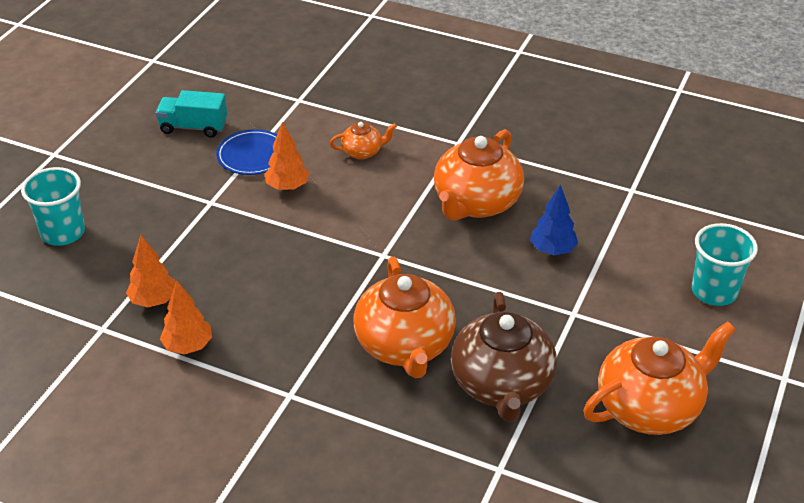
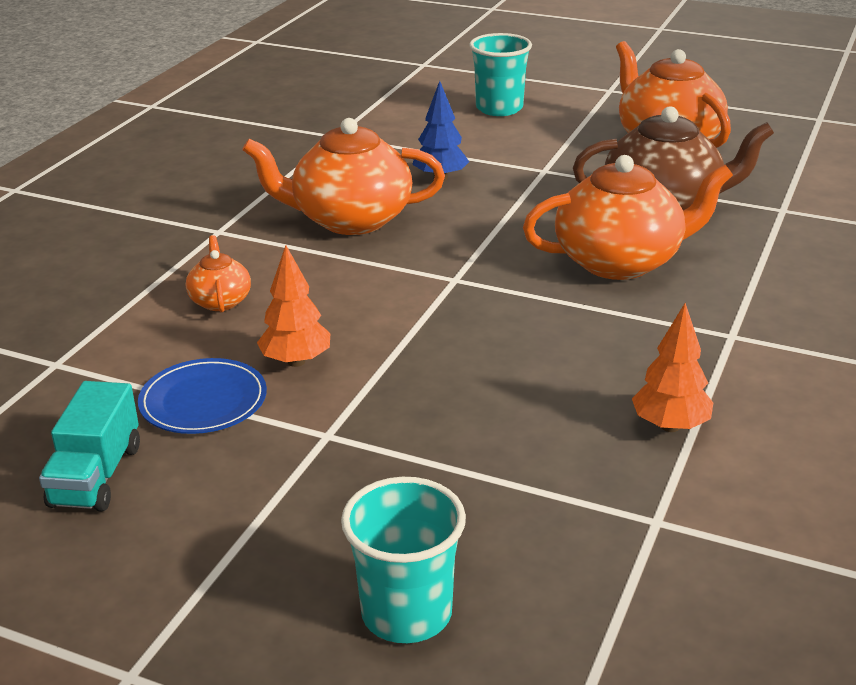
camera: 90 degrees left, 10 degrees down
(153, 301) = (579, 471): orange tree -> none
(476, 203) = (350, 220): orange teapot -> orange teapot turned 150 degrees clockwise

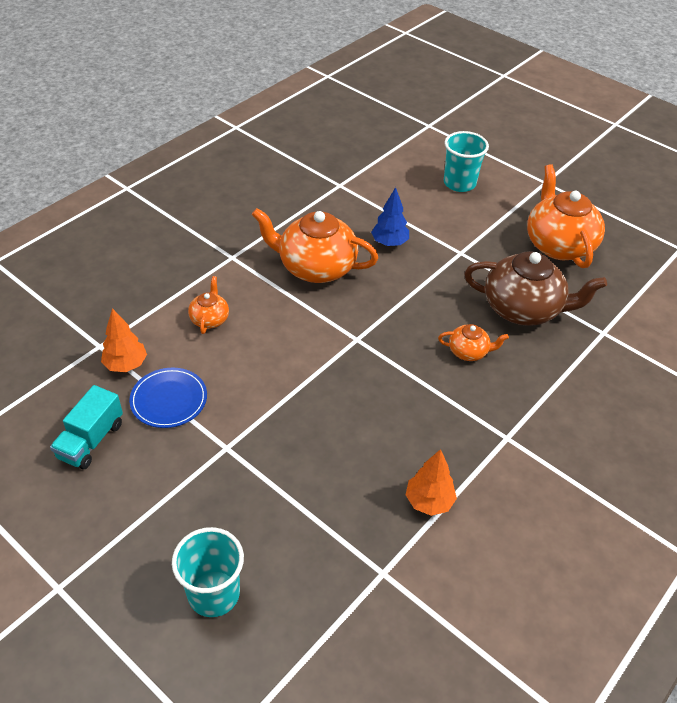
camera: 15 degrees right, 15 degrees up
(296, 361) = (233, 383): orange tree -> orange tree (126, 365)
(620, 261) = (468, 352): orange teapot -> orange teapot, size x0.48

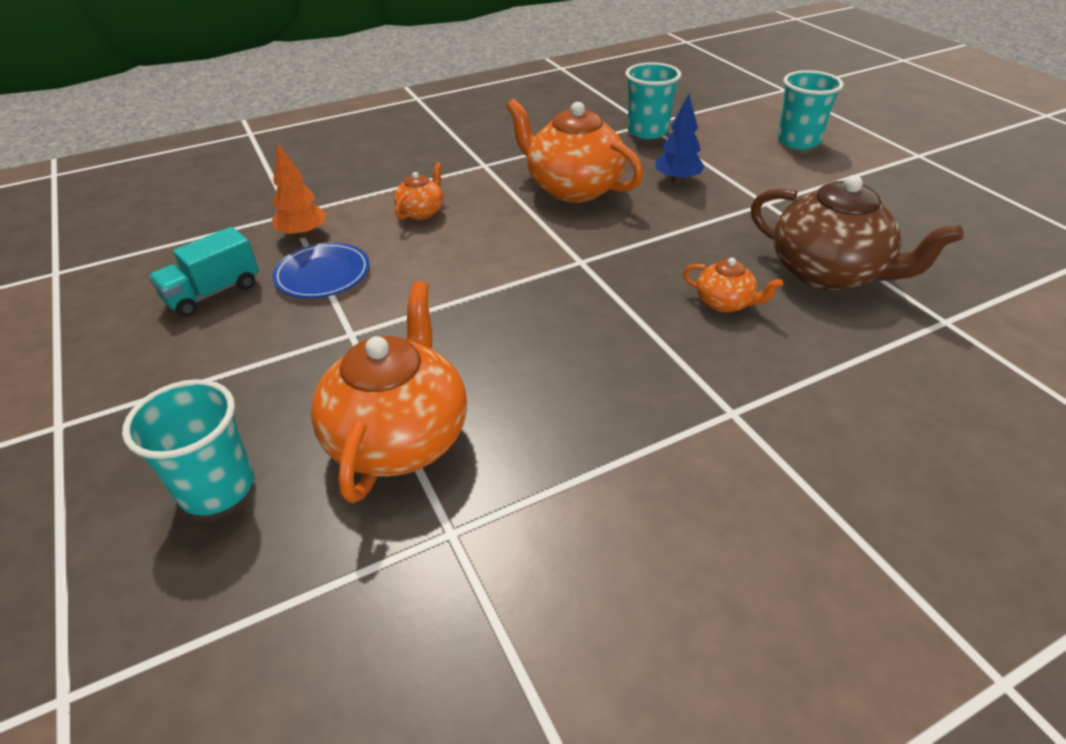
camera: 25 degrees right, 5 degrees down
(344, 193) = (647, 131): none -> turquoise cup
(429, 502) = (571, 461): orange tree -> none
(558, 245) = (912, 217): orange teapot -> orange teapot (399, 437)

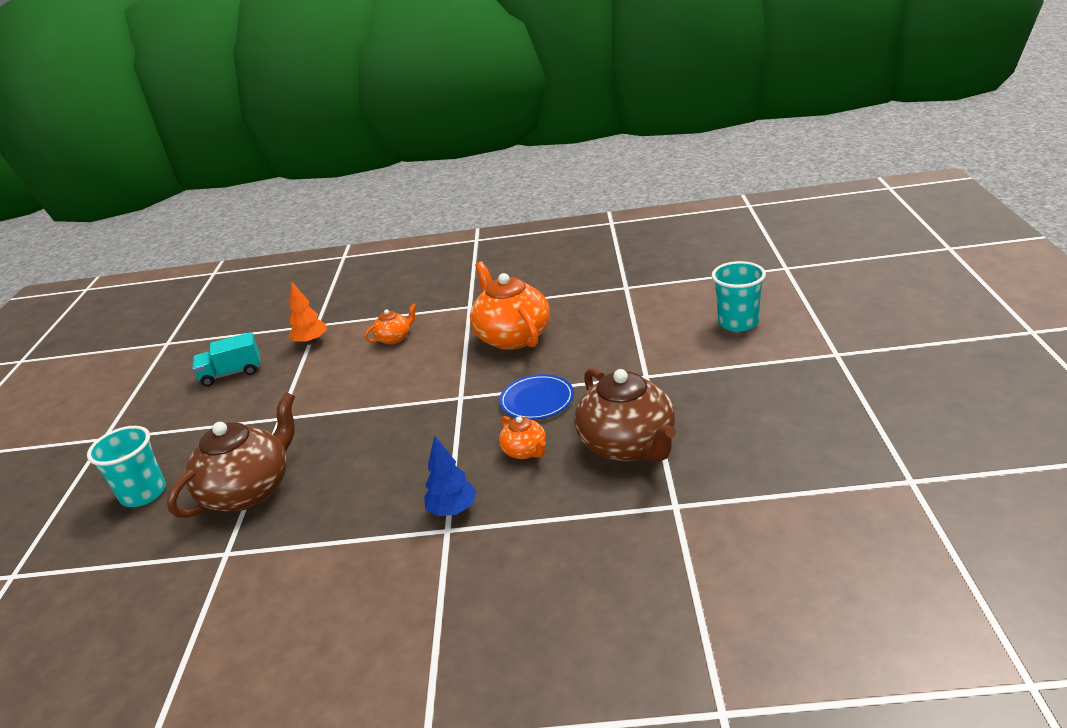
camera: 30 degrees right, 10 degrees down
(322, 274) = (298, 373): blue plate -> blue plate (537, 400)
(399, 437) = (249, 490): orange teapot -> brown teapot
(647, 131) = (619, 294): turquoise cup -> none
(677, 180) = (596, 343): blue tree -> blue tree (453, 510)

